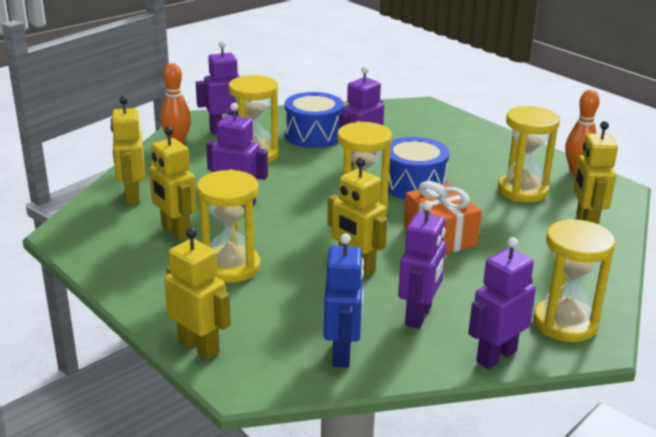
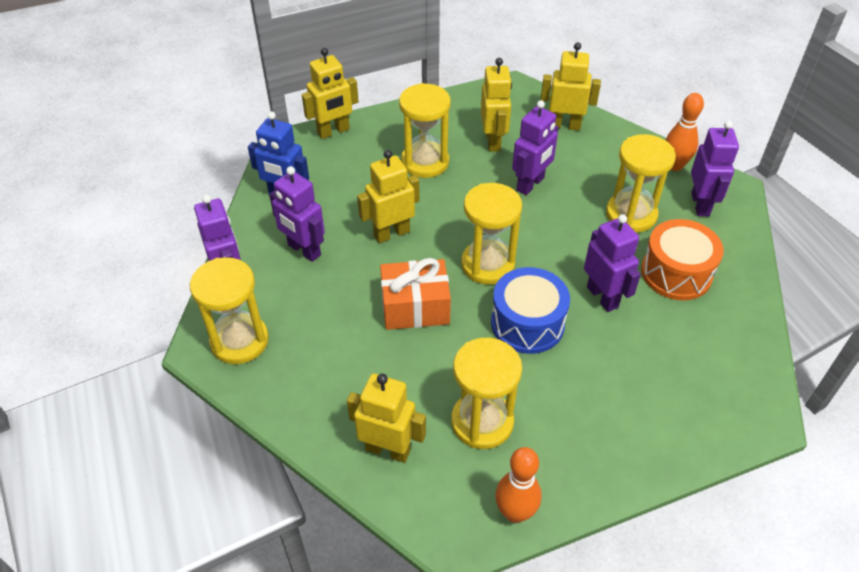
camera: 110 degrees right, 20 degrees up
(175, 231) = (493, 141): yellow robot -> yellow robot turned 105 degrees clockwise
(313, 135) = (676, 273): blue drum -> orange drum

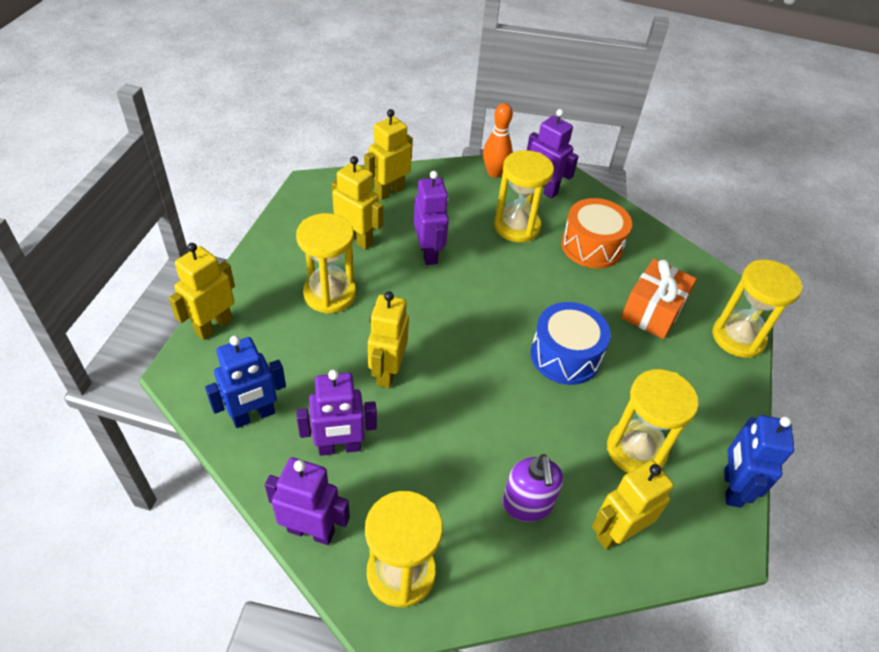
camera: 55 degrees left, 0 degrees up
(333, 131) = (213, 326): yellow robot -> yellow robot turned 150 degrees counterclockwise
(358, 379) = (527, 505): none -> purple soap dispenser
(415, 307) = (485, 412): orange gift -> orange gift (652, 311)
(487, 264) = (485, 336): yellow hourglass -> yellow hourglass (738, 337)
(515, 512) = (731, 488): orange bowling pin -> blue robot
(602, 297) = (578, 297): purple robot -> none

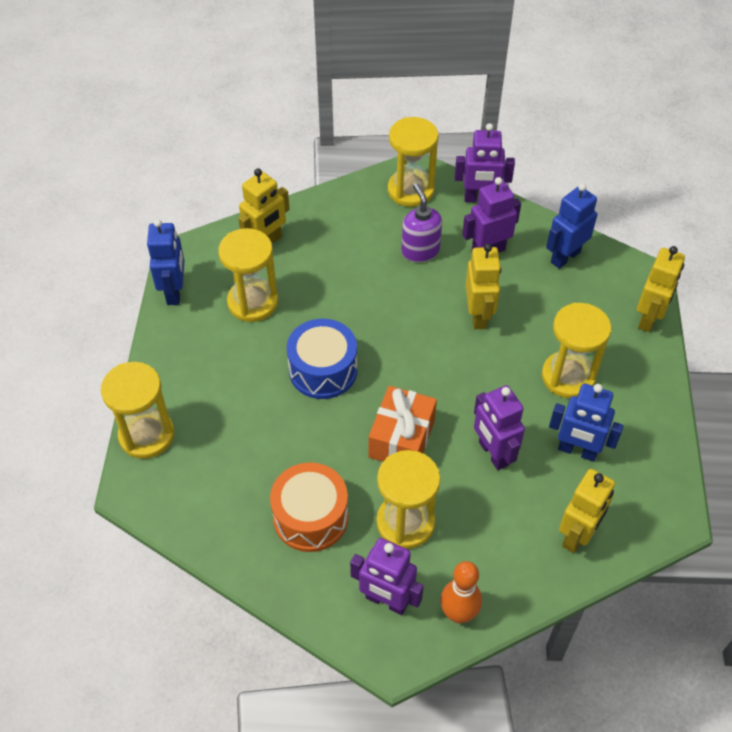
camera: 170 degrees right, 5 degrees up
(357, 239) = (577, 451): yellow robot -> blue robot
(527, 505) = (335, 245): purple soap dispenser -> purple soap dispenser (420, 251)
(652, 311) = (237, 444): orange gift -> orange gift (402, 439)

